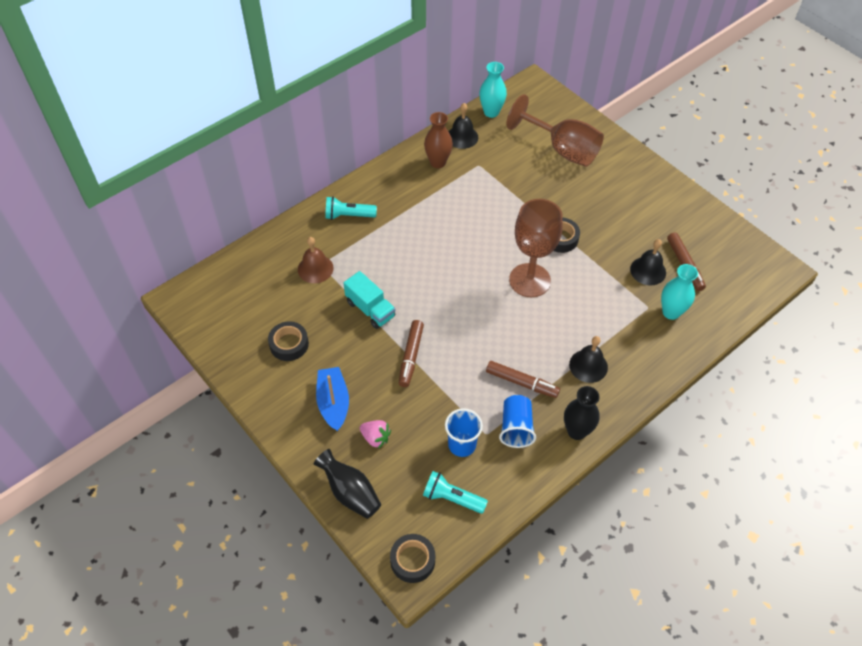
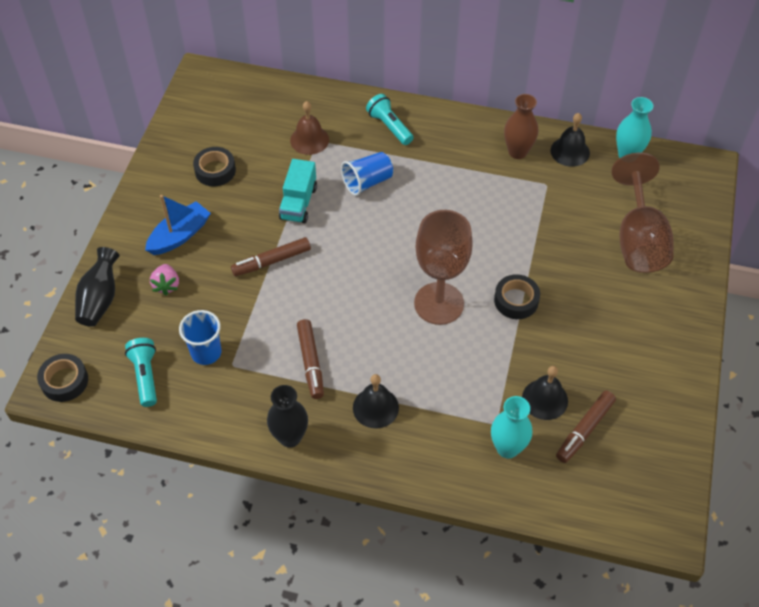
camera: 55 degrees right, 0 degrees up
(516, 428) = (256, 385): blue cup -> blue cup (367, 182)

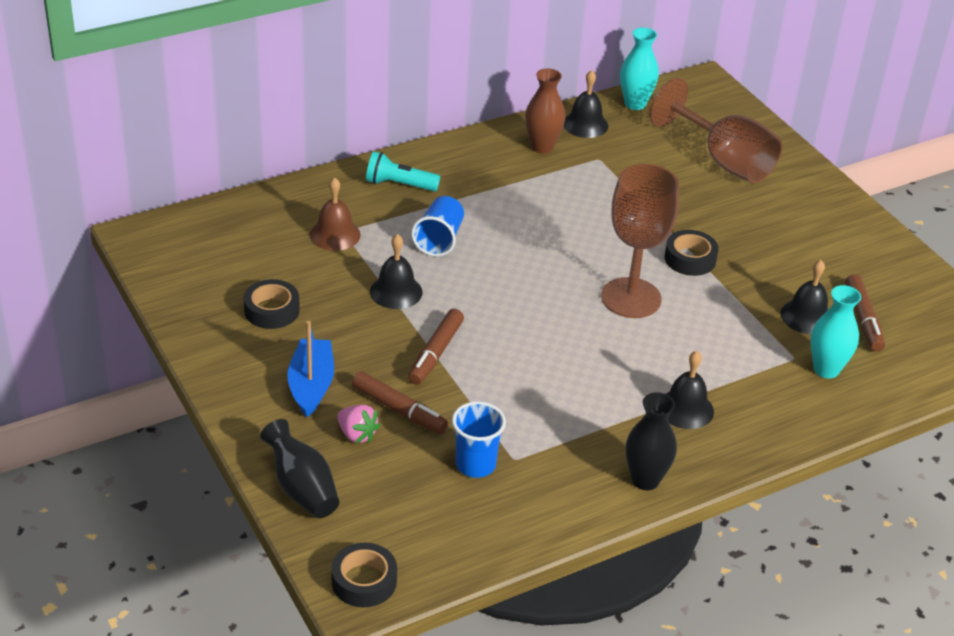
camera: 45 degrees left, 15 degrees down
(145, 376) = (442, 522): turquoise flashlight -> none
(298, 203) = (396, 291): turquoise truck -> black bell
(310, 362) = (583, 410): brown marker -> brown marker (399, 410)

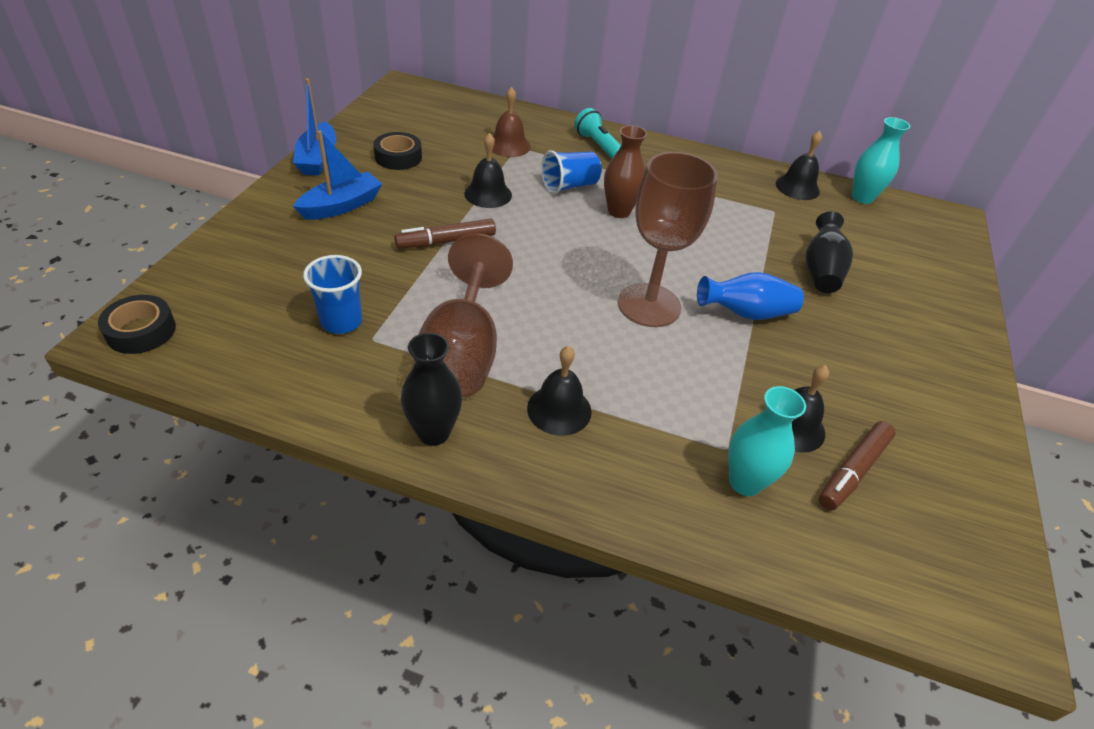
camera: 45 degrees right, 5 degrees up
(212, 361) = (318, 159): none -> blue boat
(302, 488) = (223, 252): black vase -> black vase (821, 271)
(357, 434) = (311, 249): pink strawberry -> none
(399, 410) = (361, 254): brown marker -> none
(542, 147) = (739, 181): brown vase -> brown vase (619, 211)
(690, 259) = (746, 313): black tape -> blue vase
(724, 161) = (888, 272): brown goblet -> brown goblet (462, 353)

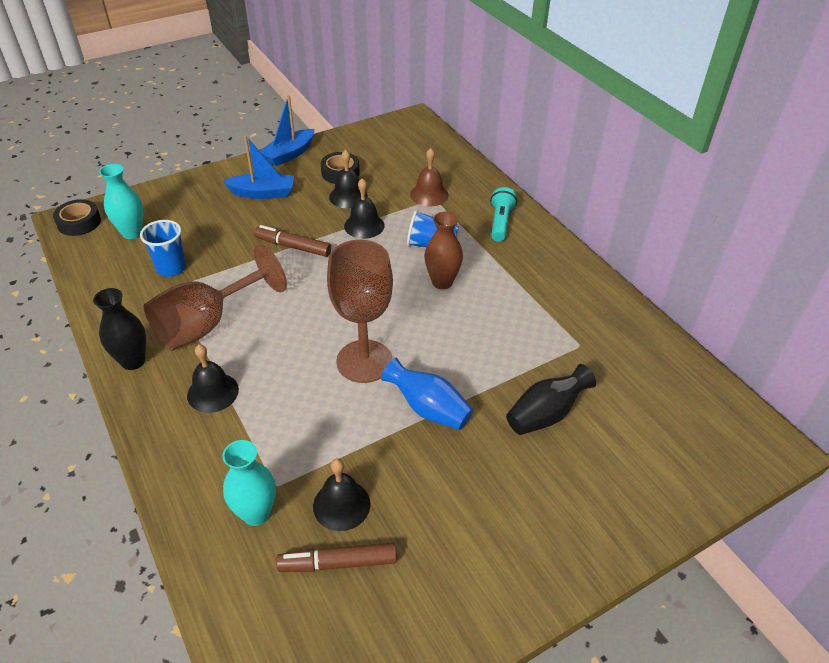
camera: 45 degrees right, 0 degrees up
(797, 187) = (636, 337): black bell -> black bell (348, 196)
(862, 198) = (693, 377): turquoise vase -> turquoise vase (132, 233)

